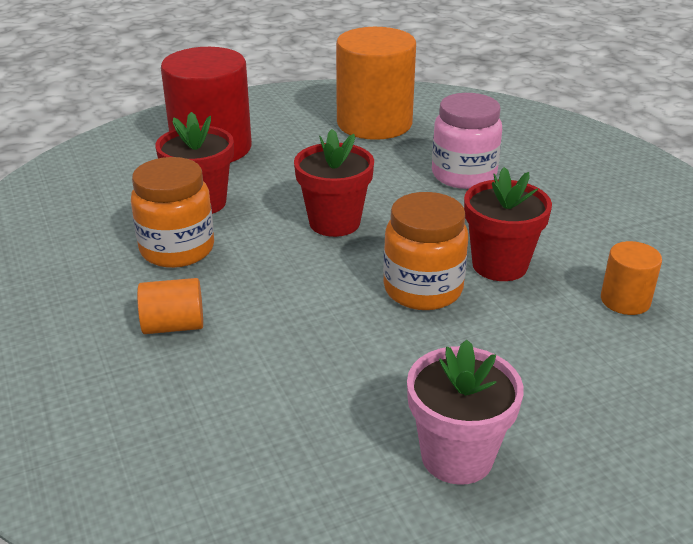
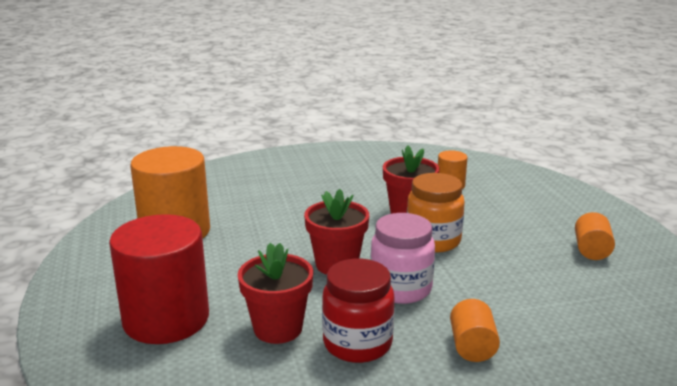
camera: 80 degrees left, 10 degrees down
(177, 249) = (357, 344): orange jar -> red jar
(457, 456) = (591, 250): pink flower pot -> orange cylinder
(463, 175) = (286, 208): pink jar -> pink jar (401, 289)

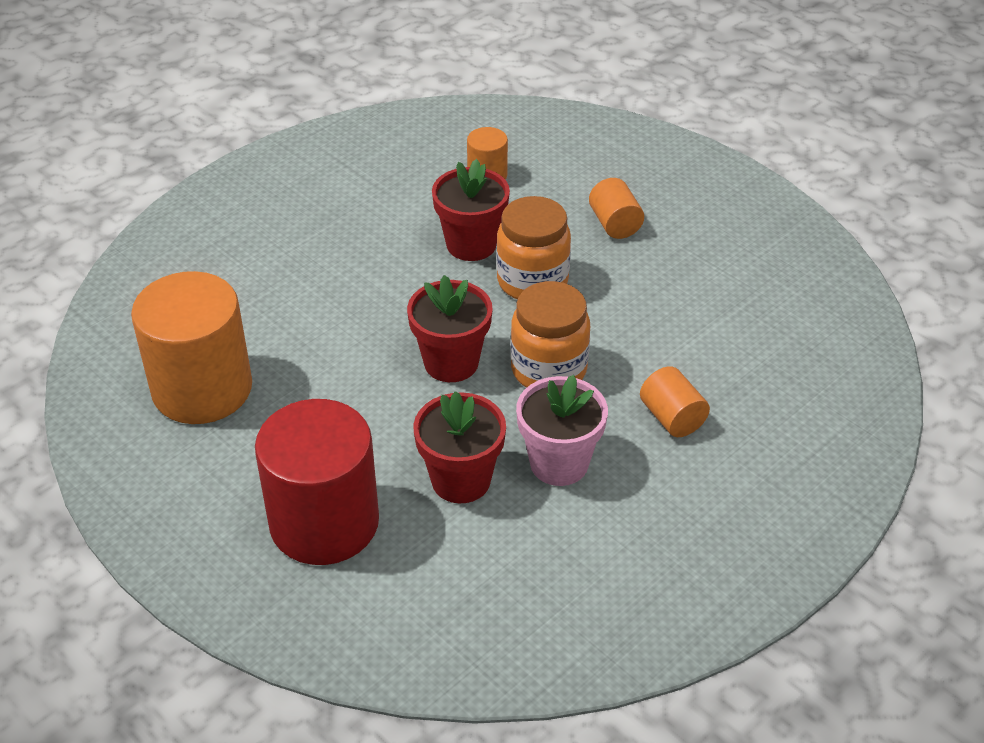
camera: 30 degrees left, 20 degrees up
(357, 344) = (559, 463): red jar -> pink flower pot
(401, 289) = (548, 370): pink jar -> orange jar
(591, 250) = (708, 231): orange cylinder -> orange cylinder (615, 224)

